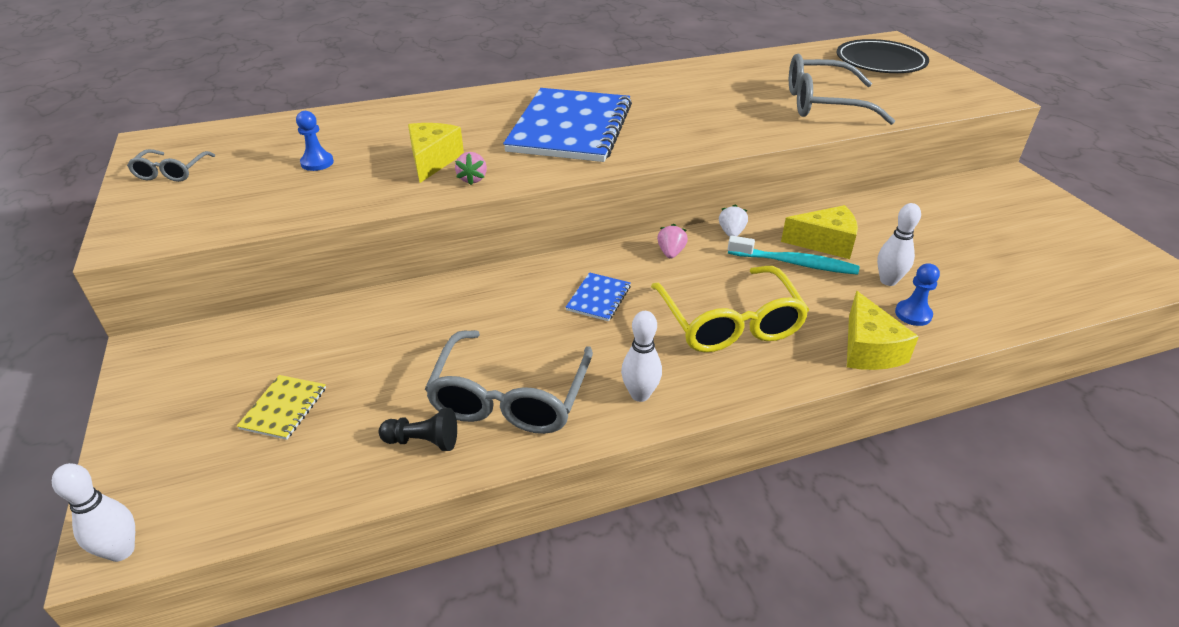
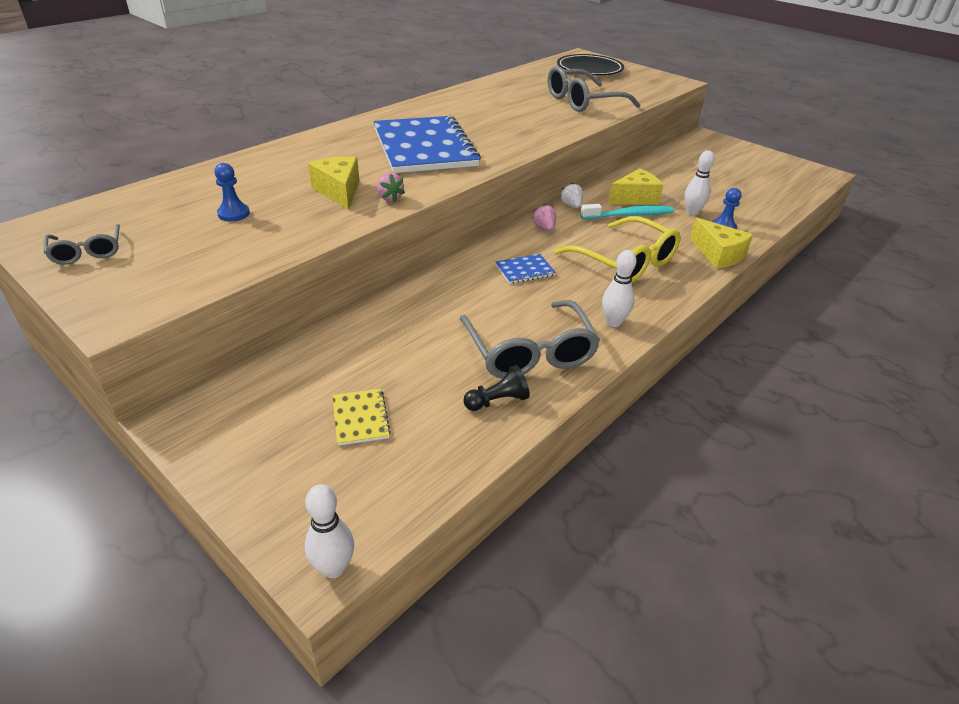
camera: 30 degrees left, 0 degrees up
(598, 298) = (525, 270): blue notebook -> blue notebook turned 75 degrees clockwise

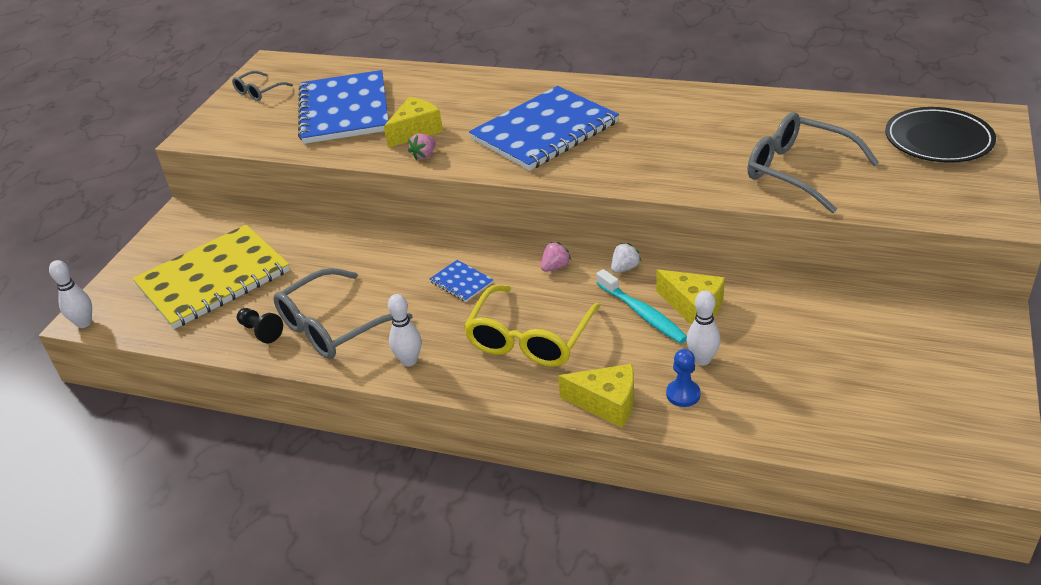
camera: 70 degrees right, 0 degrees up
(233, 214) = (344, 110): blue pawn -> blue notebook
(360, 418) = (213, 279): yellow notebook -> yellow notebook, size x2.50
(718, 255) = (607, 403): yellow cheese -> yellow cheese turned 105 degrees counterclockwise

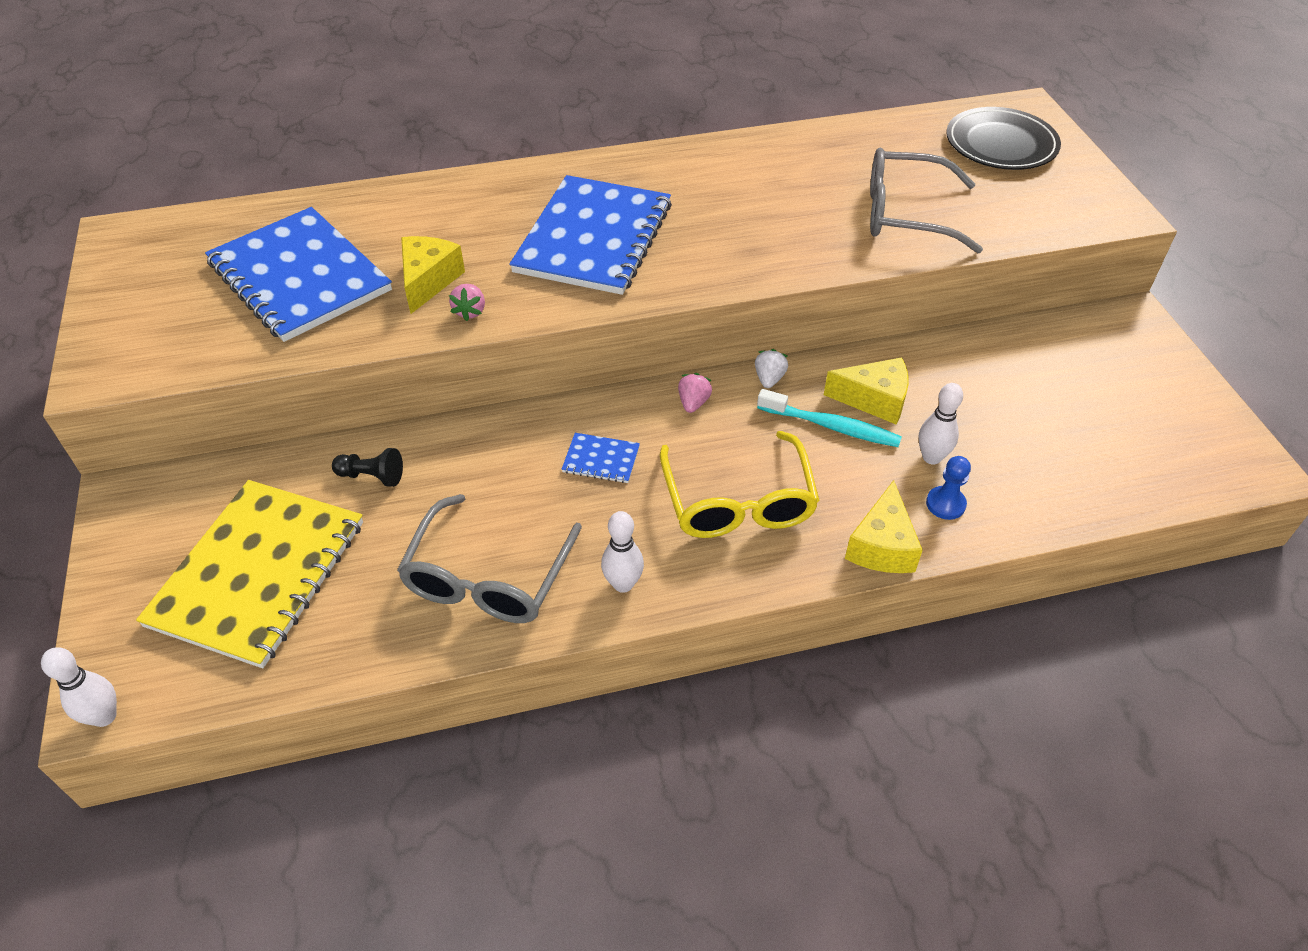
camera: 35 degrees left, 10 degrees up
(258, 92) = (139, 282): grey glasses -> none
(260, 331) = (394, 622): black pawn -> black pawn (372, 476)
(607, 403) = (881, 546): yellow cheese -> yellow cheese turned 120 degrees clockwise

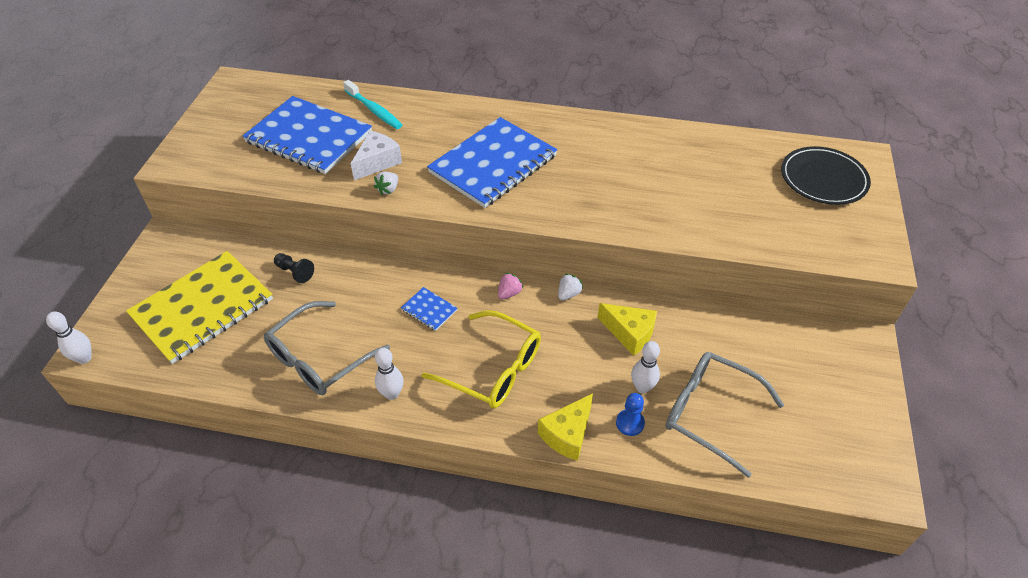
camera: 25 degrees right, 0 degrees up
(299, 277) = (309, 137): blue notebook -> blue notebook turned 45 degrees counterclockwise
(428, 281) = (377, 162): yellow cheese -> white cheese
(470, 311) = (388, 189): pink strawberry -> white strawberry
(738, 503) = (494, 370): yellow glasses -> yellow glasses turned 75 degrees counterclockwise
(832, 426) = (588, 341): turquoise toothbrush -> turquoise toothbrush (374, 110)
(904, 214) = (712, 210): grey glasses -> grey glasses (708, 412)

